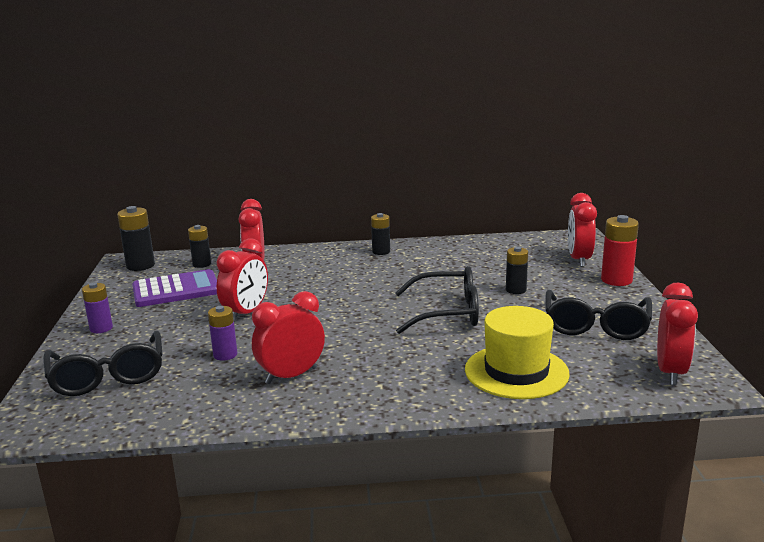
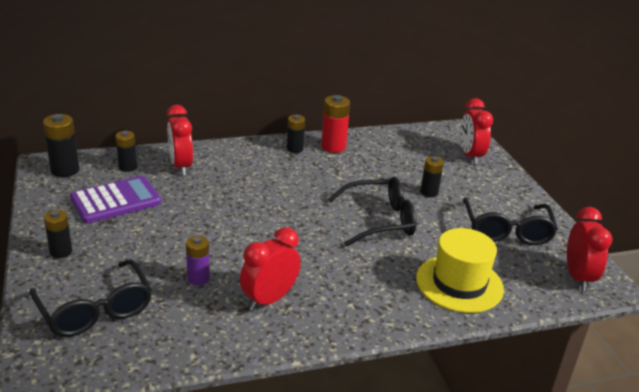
camera: 15 degrees left, 10 degrees up
(101, 328) = (61, 252): purple battery -> black battery
(246, 313) = (197, 227): red clock -> none
(616, 280) = (507, 179): red battery -> red battery (333, 147)

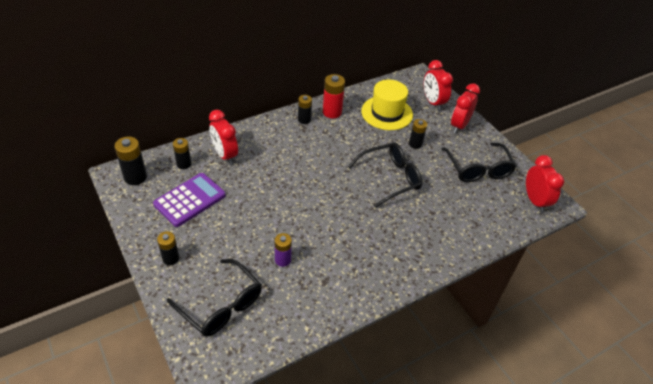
camera: 15 degrees left, 15 degrees up
(269, 299) = (339, 267): red clock -> red clock (459, 125)
(459, 283) = (461, 224): yellow hat -> yellow hat (387, 113)

